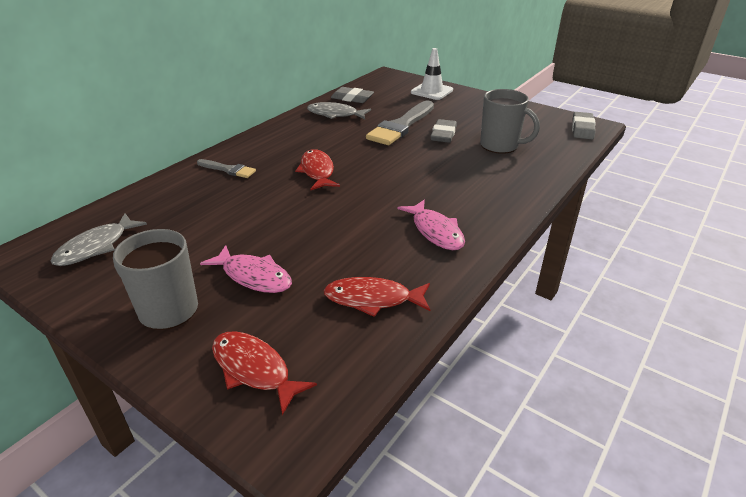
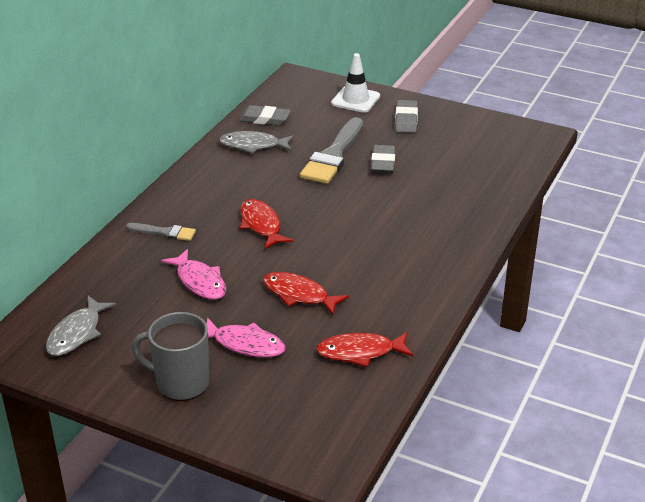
camera: 10 degrees left, 0 degrees up
(254, 370) = (281, 421): red fish -> red fish (299, 295)
(435, 231) = (400, 281): pink fish -> pink fish (199, 281)
(500, 146) = (446, 172): grey mug -> none
(582, 129) = (531, 141): grey eraser -> grey eraser (406, 120)

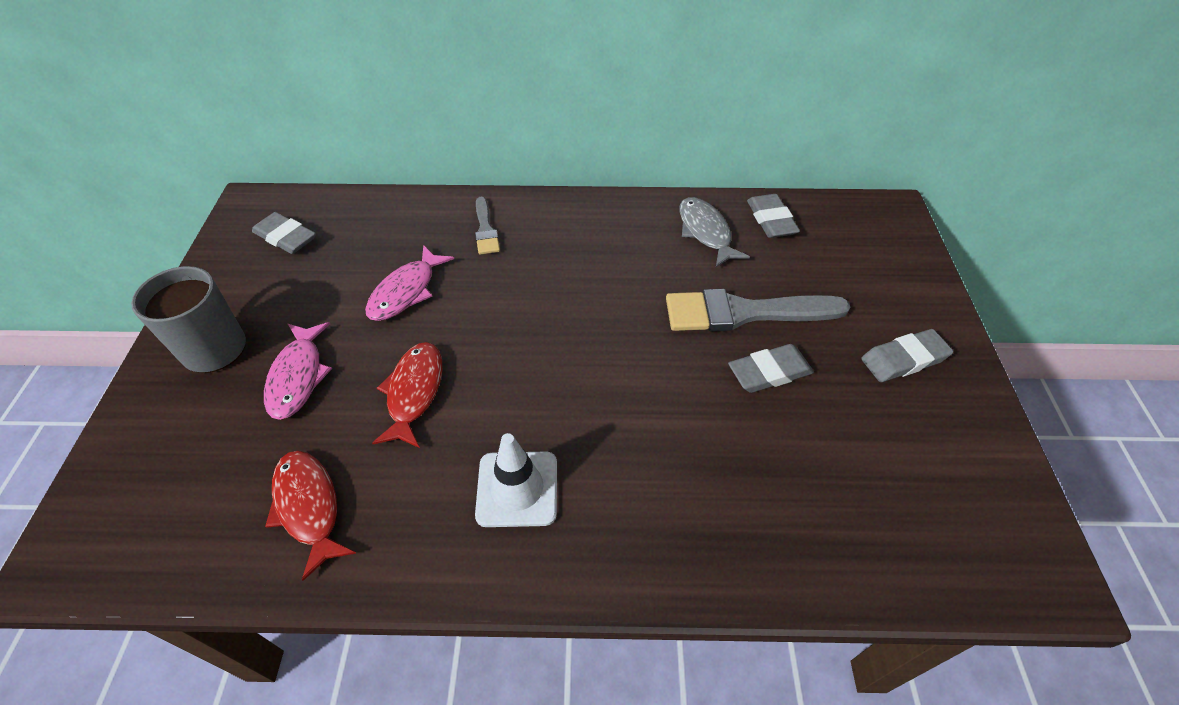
camera: 65 degrees right, 15 degrees up
(77, 333) = (286, 237): grey fish -> grey eraser
(261, 225) = (544, 301): red fish -> none
(355, 100) = (899, 286): white traffic cone -> white traffic cone (517, 489)

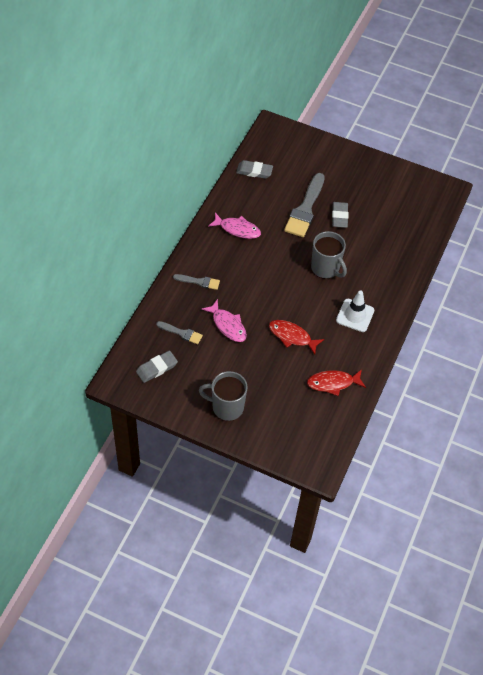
camera: 70 degrees left, 5 degrees up
(298, 376) = (262, 377): pink fish -> pink fish (237, 229)
(368, 242) = (181, 333): none -> grey brush
(617, 392) = (326, 268): none -> grey mug
(705, 232) = (249, 198): grey fish -> none
(904, 359) = (354, 173): grey eraser -> none

